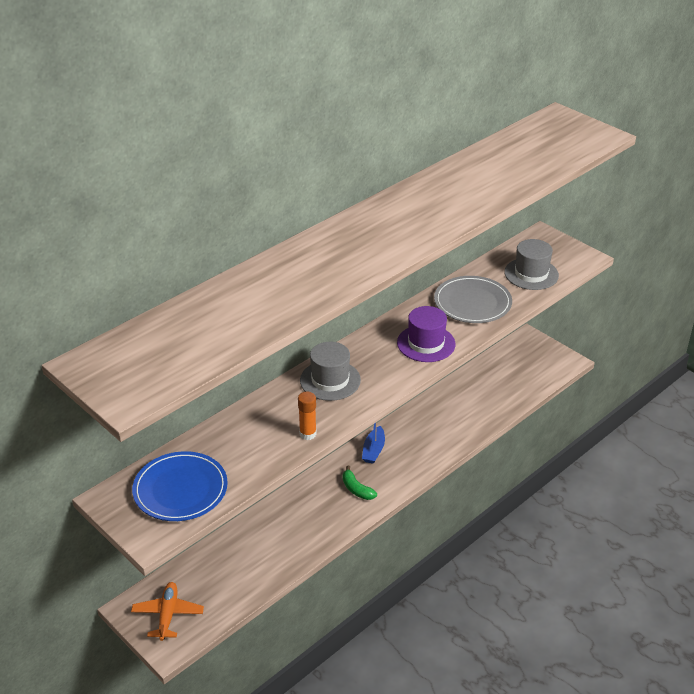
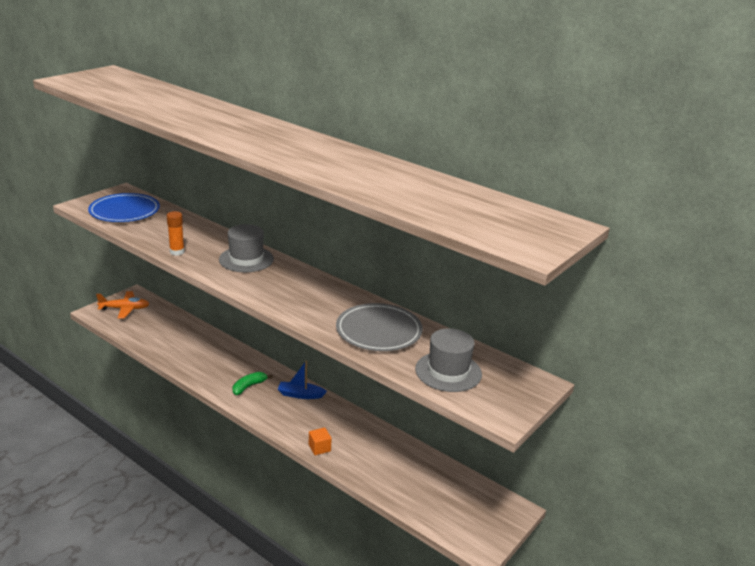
camera: 80 degrees right, 10 degrees down
(426, 343) = (303, 304): purple hat -> none
(456, 441) = (319, 448): none -> orange cube

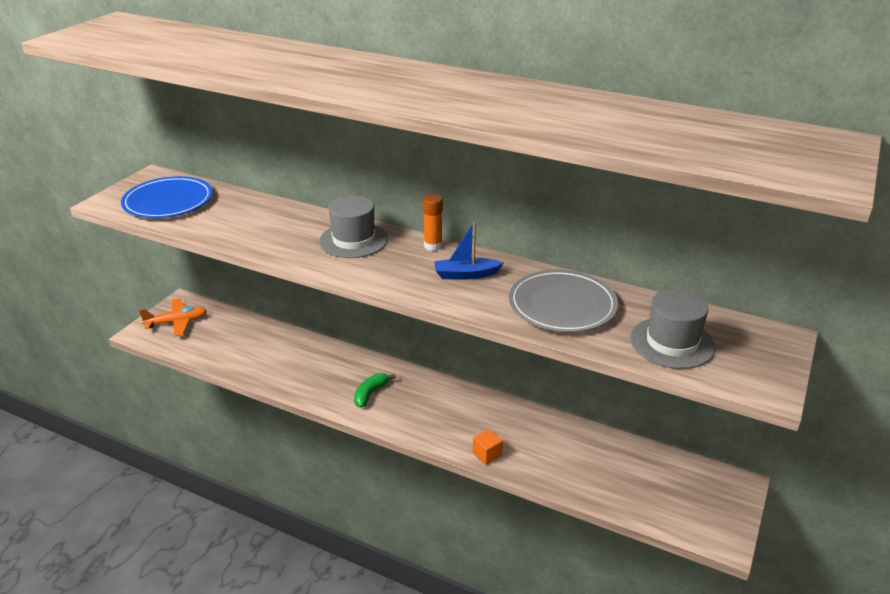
camera: 10 degrees left, 5 degrees up
(177, 252) = (262, 244): orange glue stick -> orange glue stick (433, 246)
(300, 395) = (435, 392): blue boat -> blue boat (466, 275)

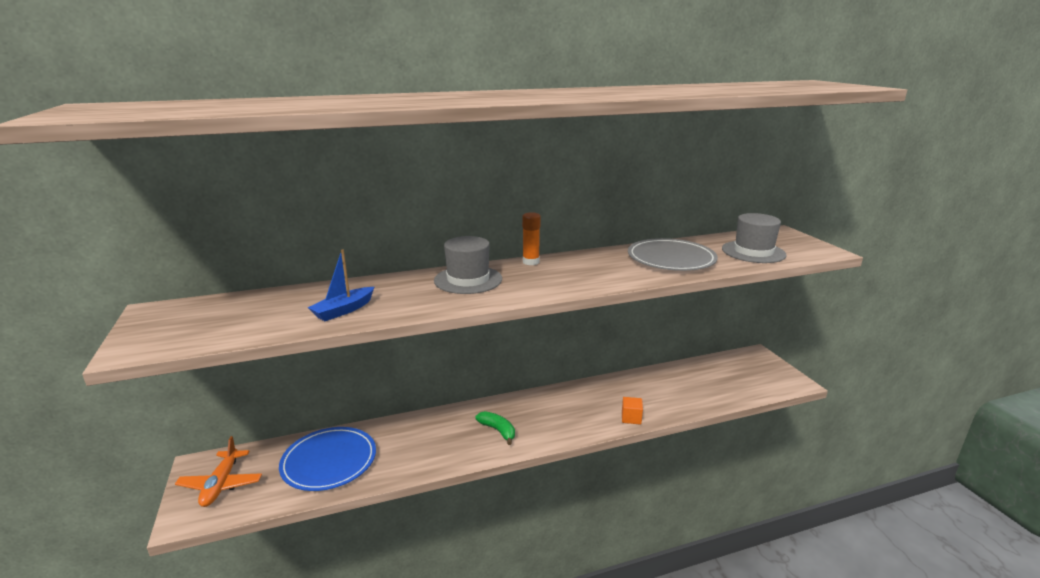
camera: 45 degrees left, 10 degrees down
(168, 201) = (221, 321): blue plate -> blue plate (329, 461)
(177, 322) = (221, 484): orange plane -> orange plane turned 150 degrees clockwise
(370, 393) = (498, 430): green banana -> green banana turned 150 degrees clockwise
(466, 275) = (587, 267): blue boat -> blue boat (343, 310)

